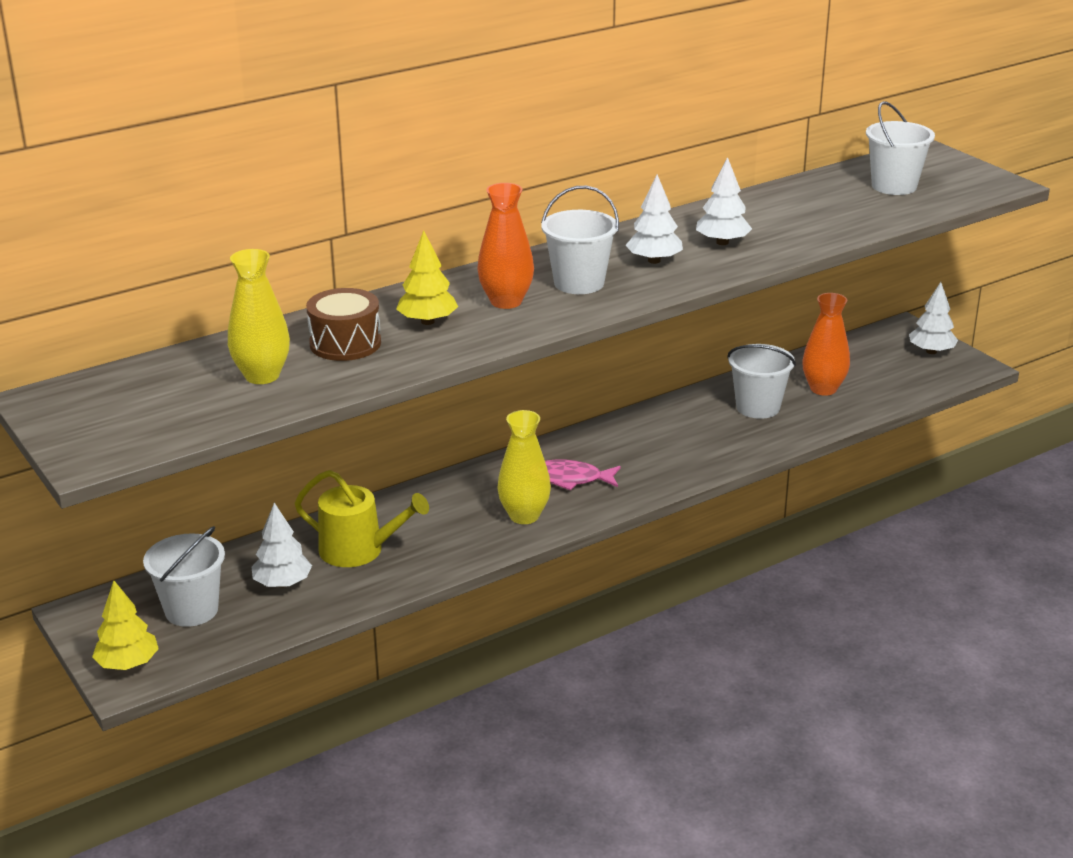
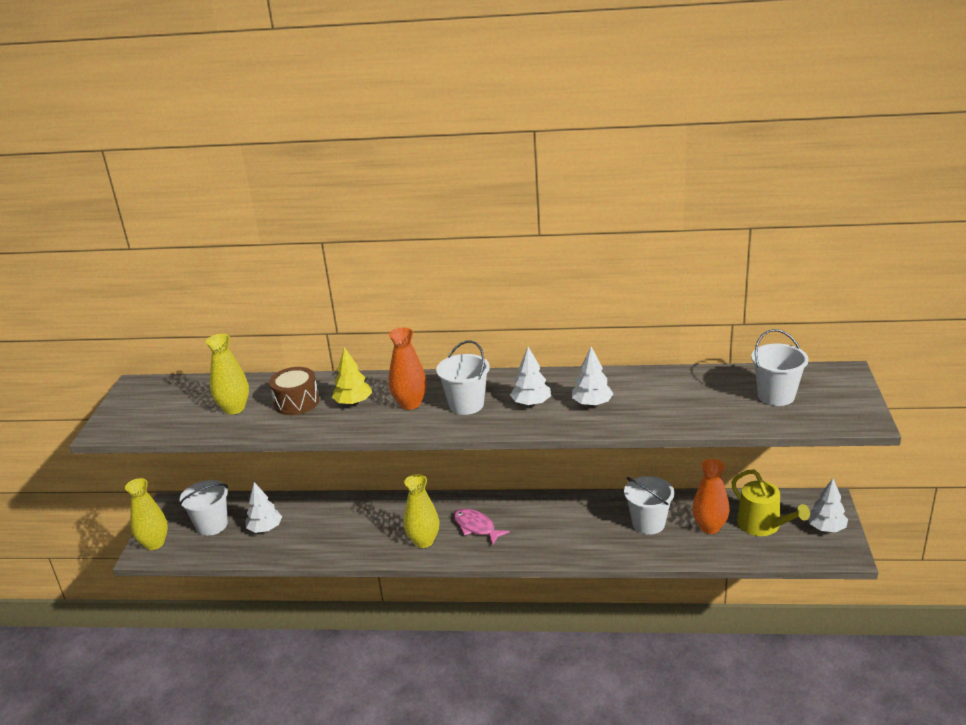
camera: 40 degrees right, 0 degrees up
(128, 664) = (154, 543): yellow tree -> yellow vase
(359, 550) = (320, 525): yellow watering can -> yellow watering can (763, 525)

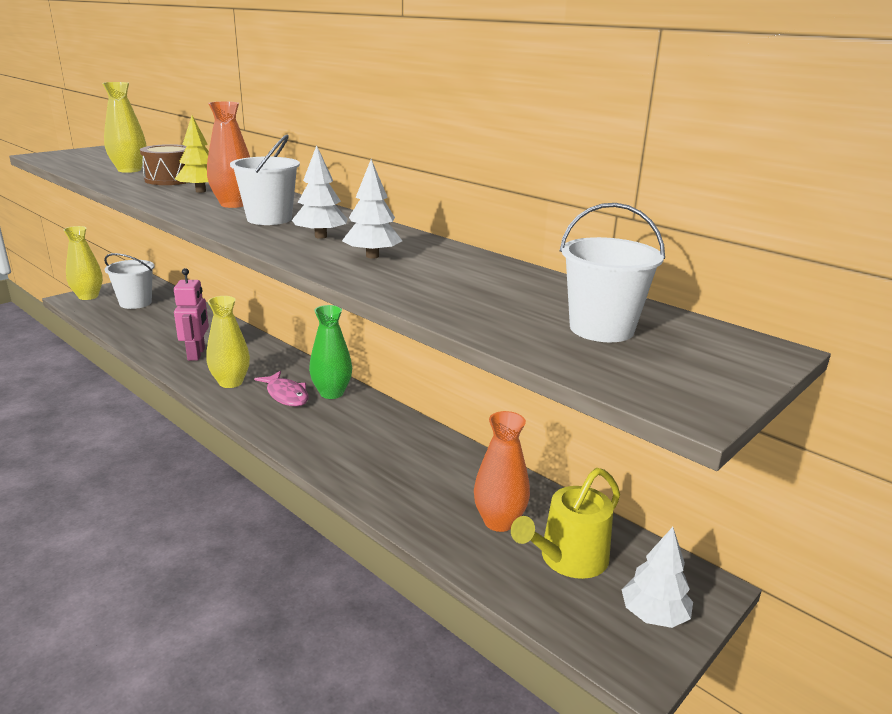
camera: 35 degrees right, 5 degrees down
(265, 529) = (157, 320): white tree -> none
(356, 536) = (197, 354): none -> pink robot
(476, 527) = (286, 395): pink fish -> pink fish turned 150 degrees clockwise
(501, 508) = (332, 393): none -> green vase
(648, 523) = (438, 479): white bucket -> none
(763, 525) = (568, 559): yellow watering can -> yellow watering can turned 45 degrees clockwise

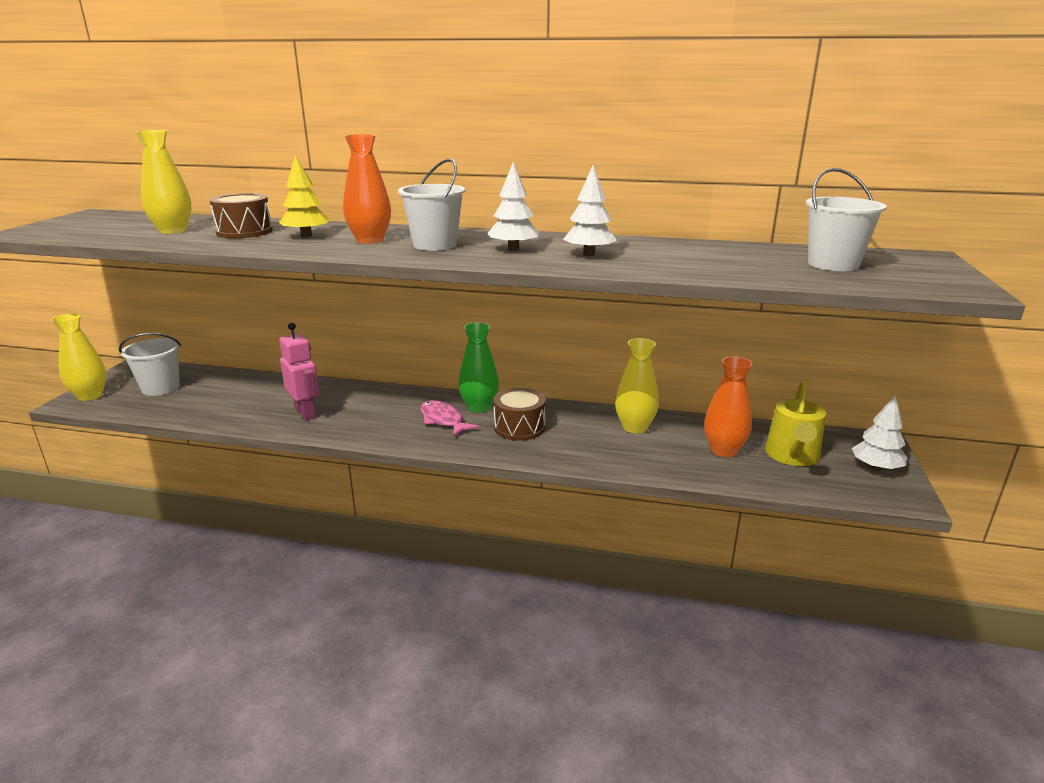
camera: 30 degrees left, 0 degrees up
(231, 382) = (377, 425): yellow vase -> yellow vase (634, 427)
(286, 395) = (443, 420): pink fish -> pink fish turned 150 degrees counterclockwise
(338, 424) = (519, 427): none -> brown drum

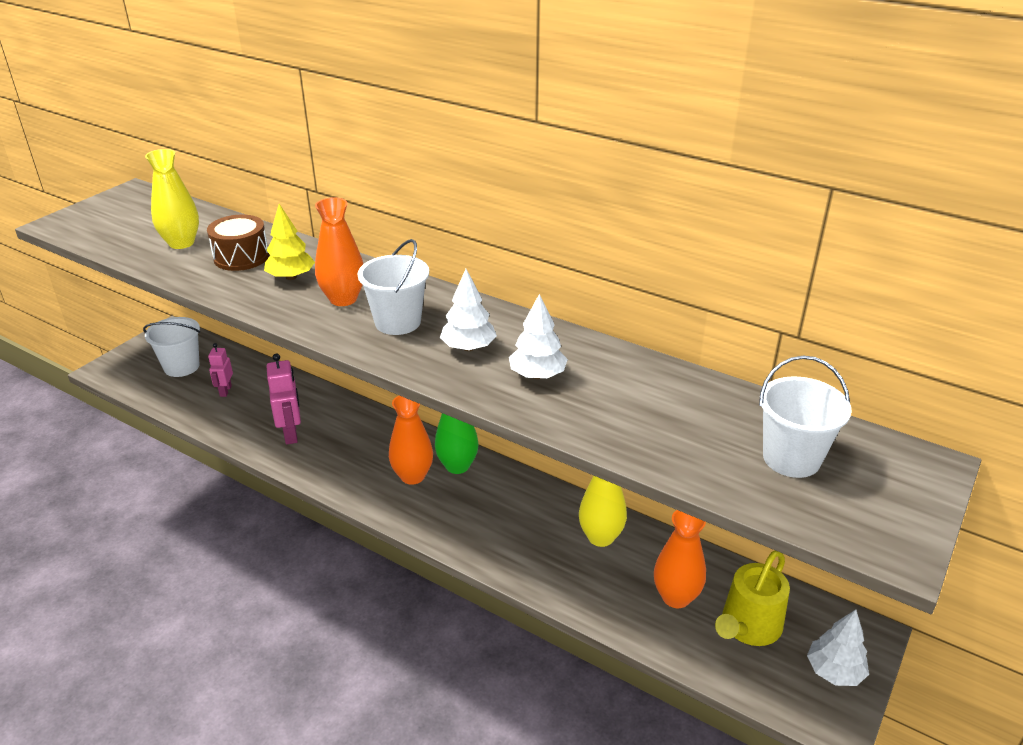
camera: 20 degrees right, 10 degrees up
(90, 396) = (121, 364): yellow vase -> none
(218, 396) = (225, 391): none -> pink robot
(443, 420) = (412, 476): pink fish -> orange vase
(519, 427) = (481, 506): brown drum -> none

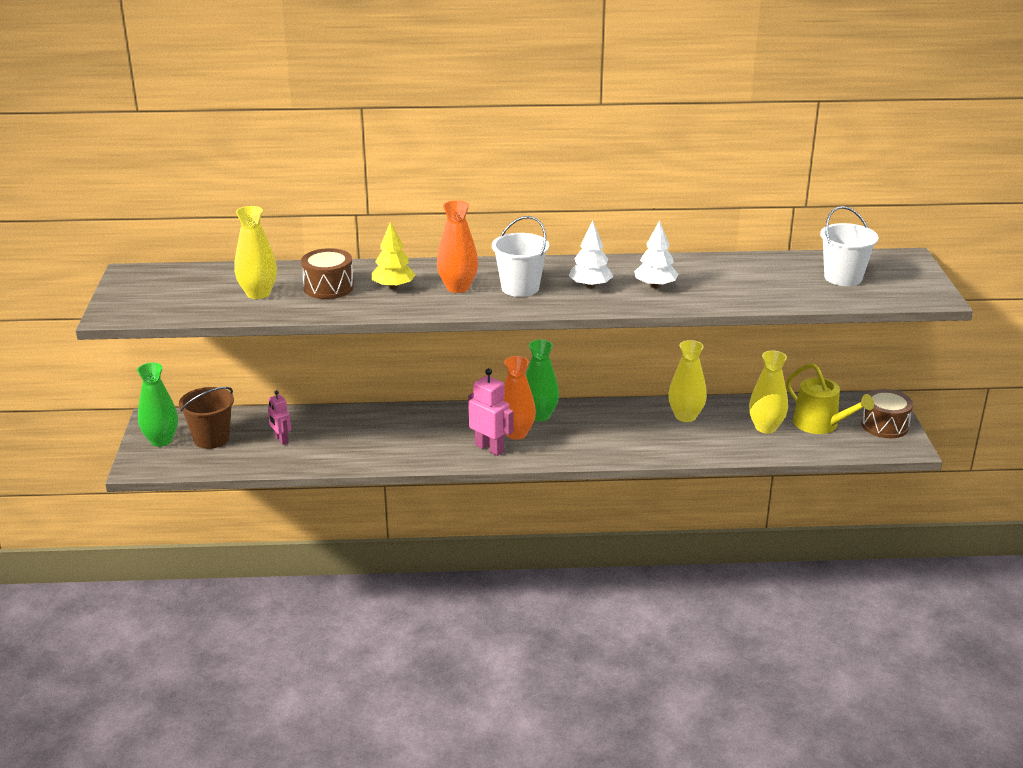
camera: 35 degrees left, 5 degrees down
(149, 352) = (161, 440): none -> green vase
(181, 367) = (211, 439): white bucket -> brown bucket
(291, 434) = (383, 445): pink robot -> pink robot (489, 448)
(676, 597) = (766, 427): orange vase -> yellow vase
(748, 627) = (820, 424): yellow watering can -> yellow watering can turned 45 degrees counterclockwise
(834, 671) = (885, 425): white tree -> brown drum

